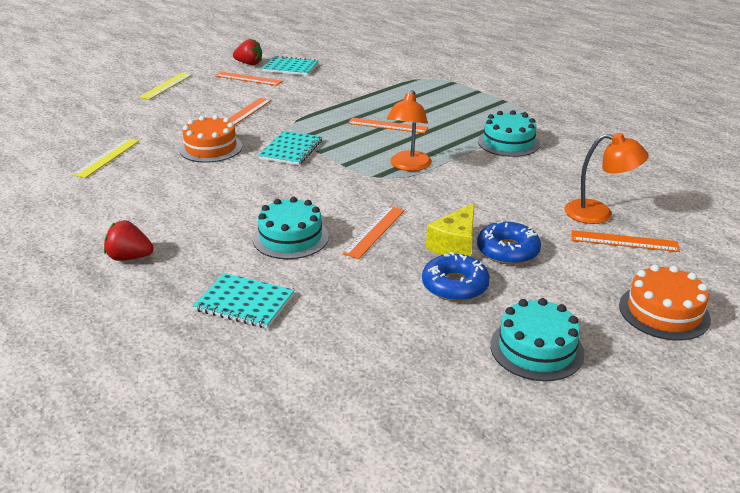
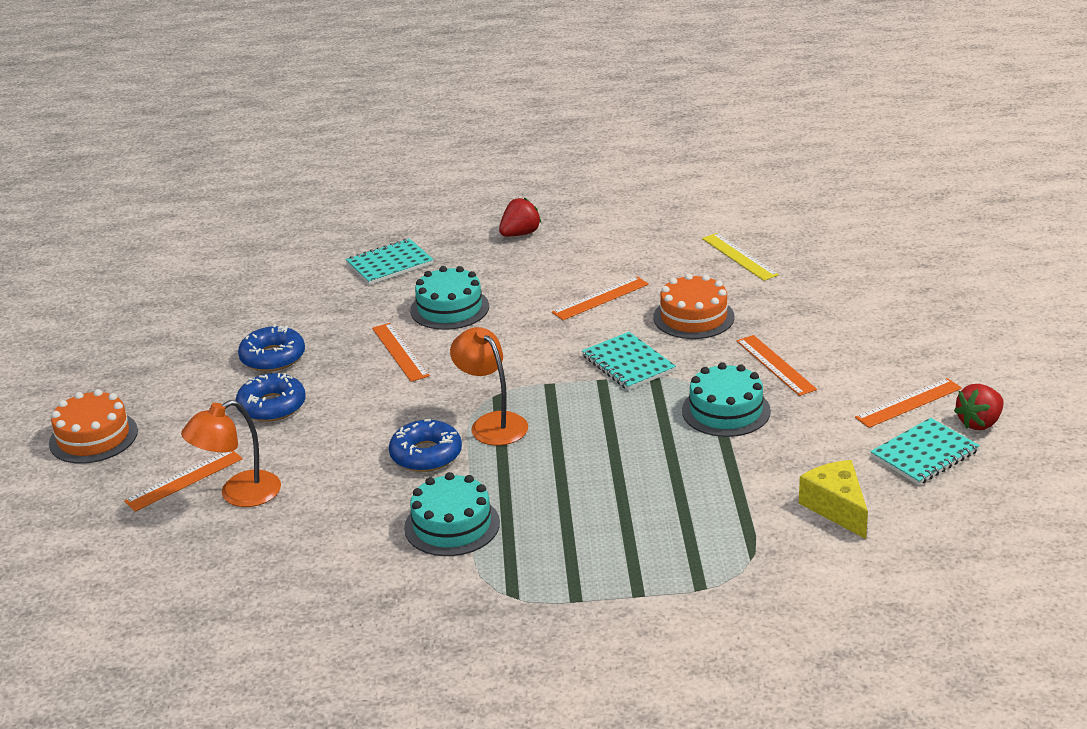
camera: 130 degrees right, 0 degrees up
(166, 86) = (940, 334): yellow ruler -> none
(387, 125) = (614, 454): orange ruler -> orange ruler (600, 298)
(455, 245) = (319, 383): yellow cheese -> yellow cheese (836, 508)
(467, 173) = (426, 455): none -> blue donut
(536, 349) = (161, 357): turquoise cake -> turquoise cake (726, 411)

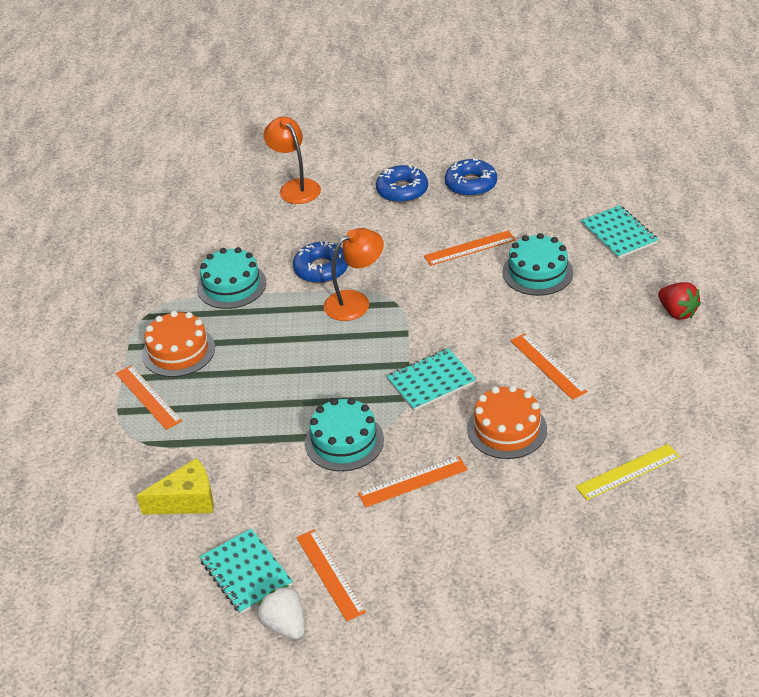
camera: 95 degrees right, 10 degrees up
(93, 437) = (379, 119): orange cake -> orange cake (178, 351)
(184, 480) = (319, 162): orange ruler -> orange ruler (148, 397)
(979, 423) = (285, 625): red strawberry -> white strawberry

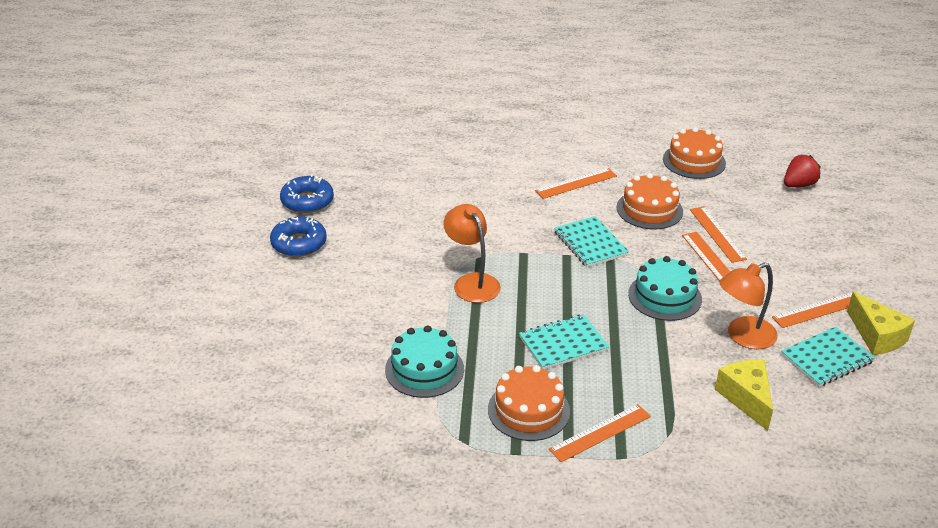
camera: 90 degrees left, 5 degrees down
(285, 625) = (877, 336): white strawberry -> yellow cheese
(295, 187) = (258, 318): orange lamp -> orange lamp (743, 337)
(321, 269) = (414, 303): blue donut -> none
(469, 248) = (408, 209): orange ruler -> orange ruler (717, 234)
(537, 272) = (454, 177): turquoise cake -> none
(618, 234) = (413, 133): turquoise notebook -> turquoise notebook (563, 344)
(628, 472) = (694, 161): yellow ruler -> orange cake
(677, 312) = (520, 120): red strawberry -> red strawberry (798, 185)

